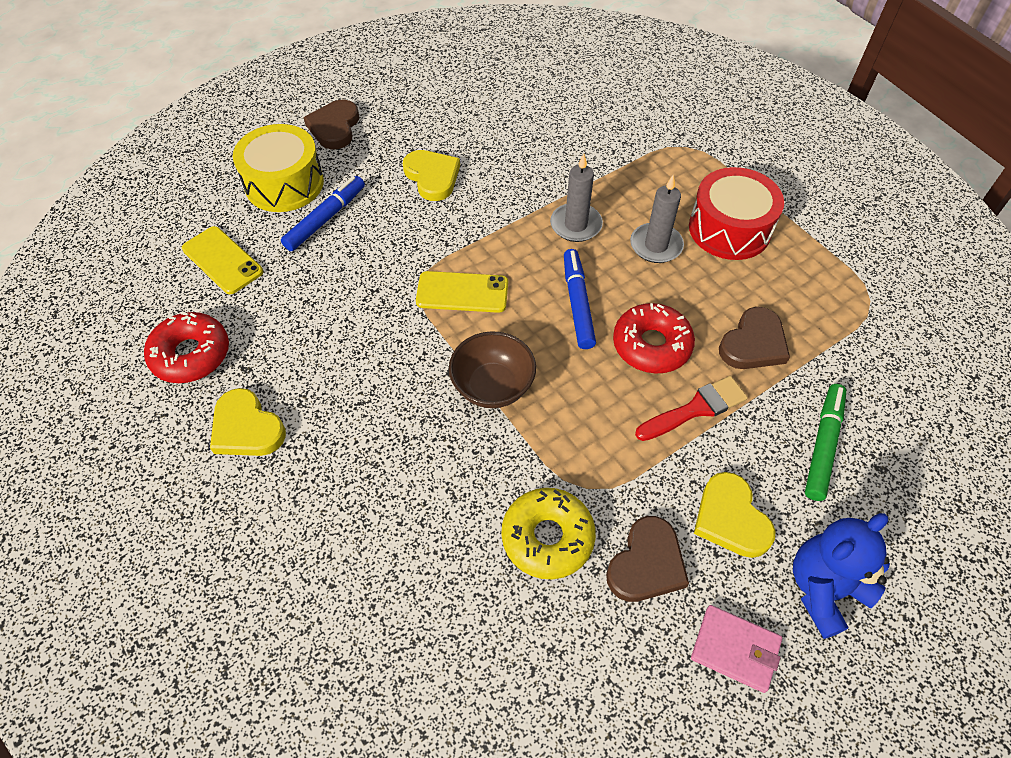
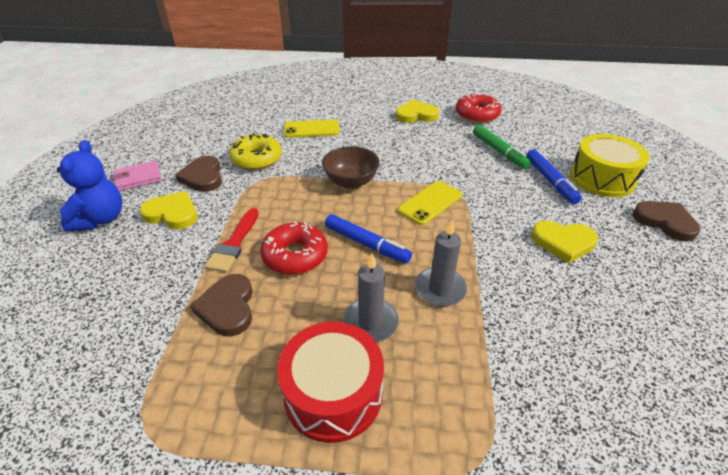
camera: 130 degrees right, 15 degrees down
(222, 260) = (540, 139): yellow phone -> yellow phone (311, 129)
(823, 445) = (134, 280): green marker -> green marker (499, 151)

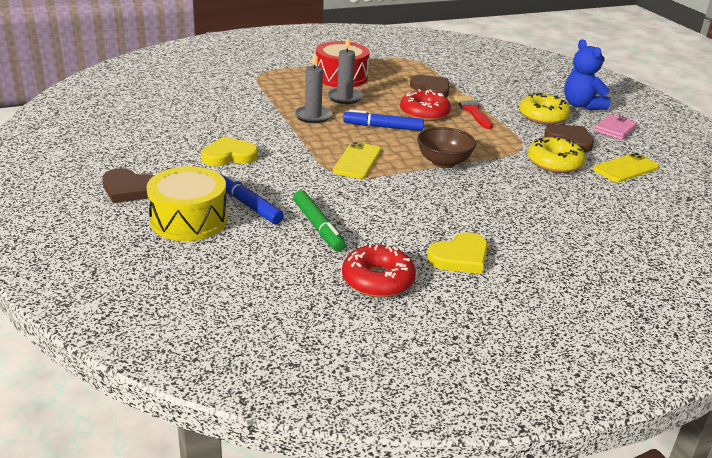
camera: 150 degrees right, 10 degrees down
(172, 213) = (543, 116): yellow heart -> yellow donut
(311, 129) = (554, 204): yellow phone -> yellow phone (625, 168)
(499, 151) = (318, 227): green marker -> green marker turned 150 degrees counterclockwise

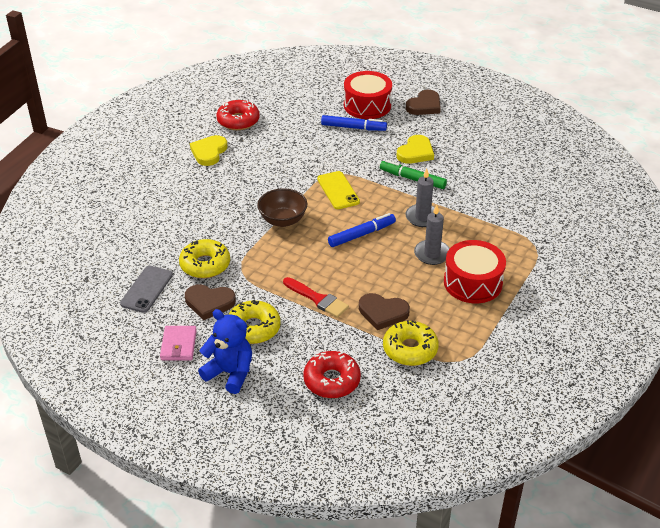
camera: 145 degrees right, 10 degrees up
(129, 189) = (424, 106): brown heart -> brown heart turned 150 degrees clockwise
(189, 220) = (367, 105): yellow drum -> red drum
(318, 227) = (301, 133): green marker -> green marker (412, 179)
(424, 113) = (351, 271): red donut -> red donut (332, 380)
(436, 72) = (410, 349): none -> yellow donut
(625, 168) = (147, 289): yellow phone -> grey phone

